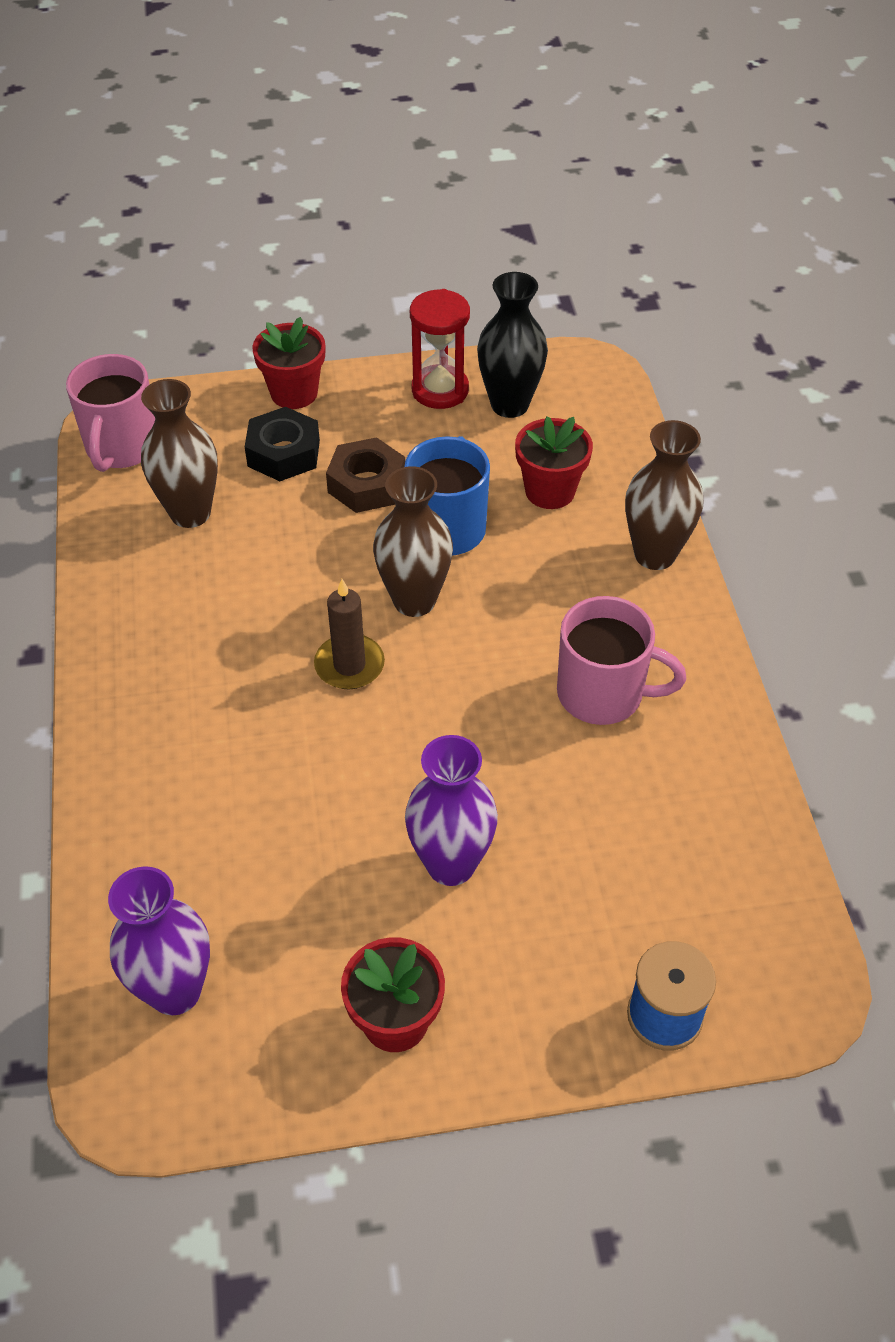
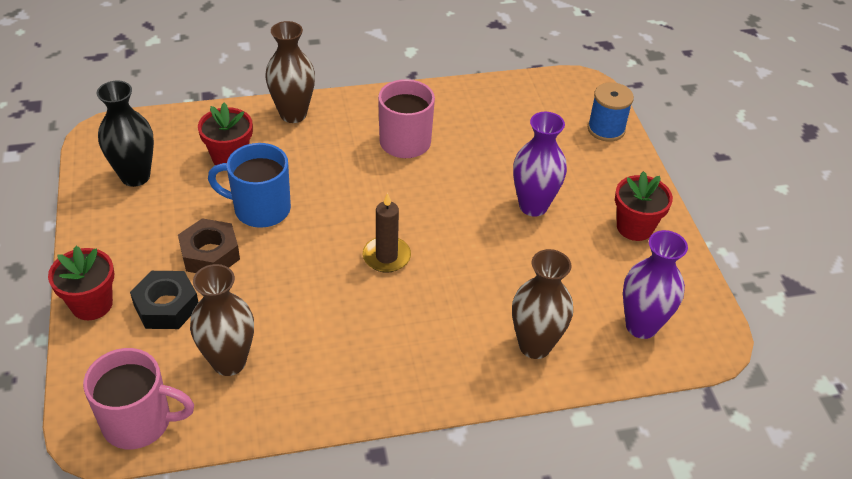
camera: 95 degrees left, 5 degrees down
(414, 600) = (329, 225): brown vase -> brown vase (535, 345)
(440, 390) = (109, 214): red hourglass -> none

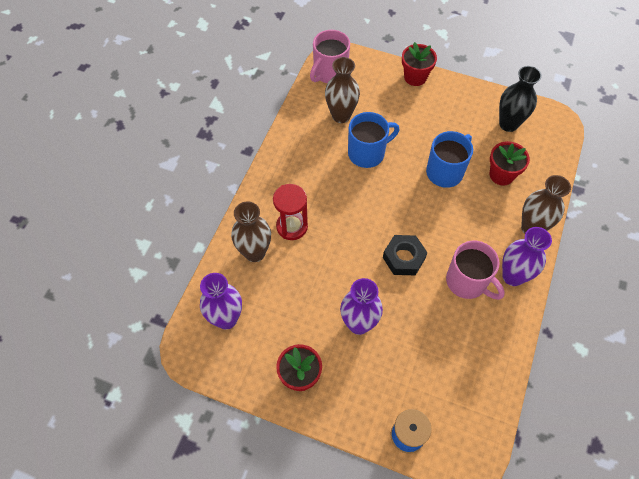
camera: 125 degrees right, 15 degrees up
(166, 306) = (394, 104): black nut -> black nut (403, 258)
(210, 254) = (422, 135): brown nut -> none
(282, 299) = (367, 153): none -> blue mug
(369, 111) = (513, 276): none -> purple vase
(386, 256) = (367, 216): brown candle -> none
(465, 326) = (292, 226): none -> red hourglass

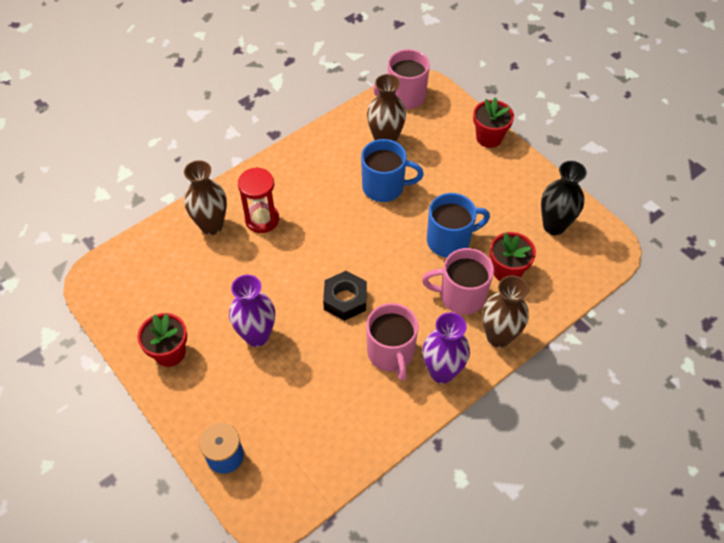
camera: 30 degrees right, 5 degrees down
(226, 319) = (144, 269): purple vase -> none
(484, 211) = (460, 296): none -> pink mug

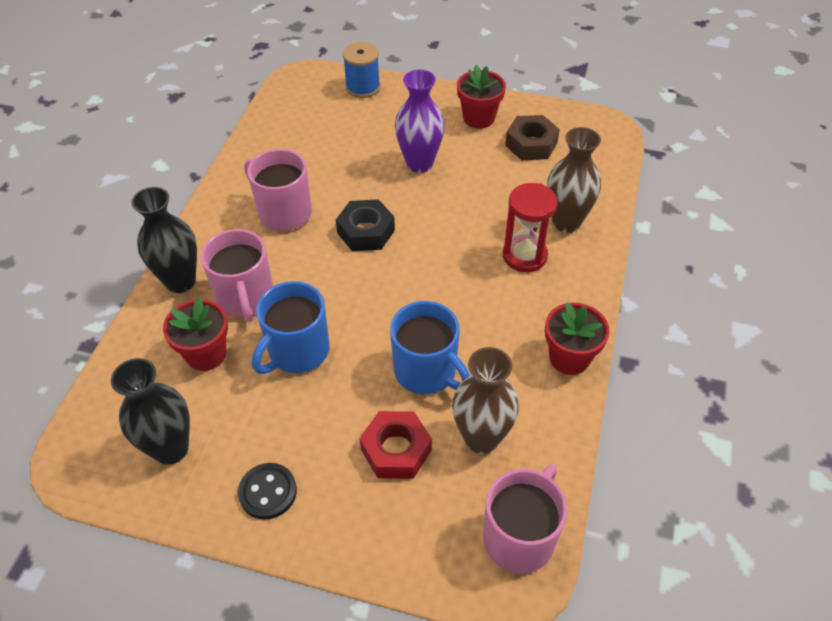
camera: 145 degrees right, 5 degrees down
(161, 301) = (531, 144): none -> brown nut
(384, 187) = (426, 371): blue mug -> blue mug turned 105 degrees counterclockwise
(432, 159) = (396, 450): none -> red nut
(442, 372) = (222, 223): purple vase -> none
(460, 296) = (245, 298): pink mug -> pink mug turned 105 degrees clockwise
(489, 137) = (340, 542): red flower pot -> red flower pot (569, 358)
(498, 336) = (180, 281): brown vase -> black vase
(512, 176) = (268, 492): none -> black button

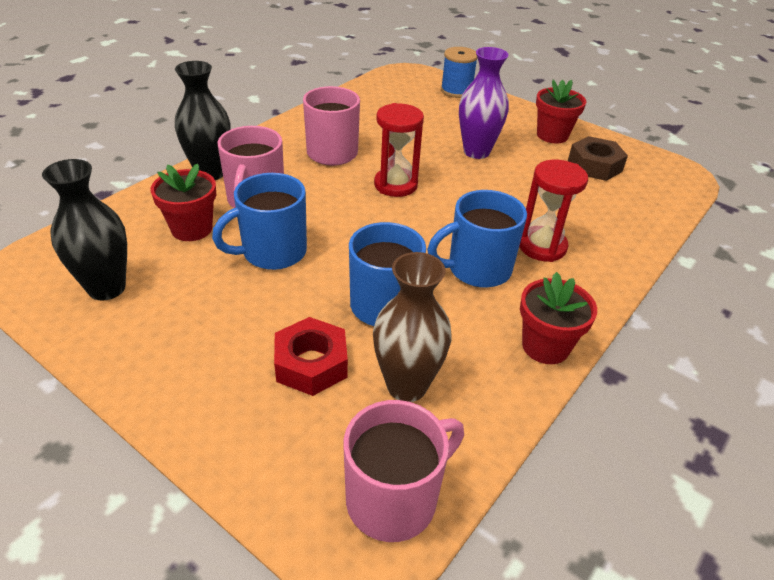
camera: 20 degrees right, 10 degrees down
(268, 492) = (163, 354): black button -> none
(366, 231) = (395, 185): black nut -> red hourglass
(482, 301) = (477, 269): none -> blue mug
(566, 222) = (601, 233): brown vase -> none

